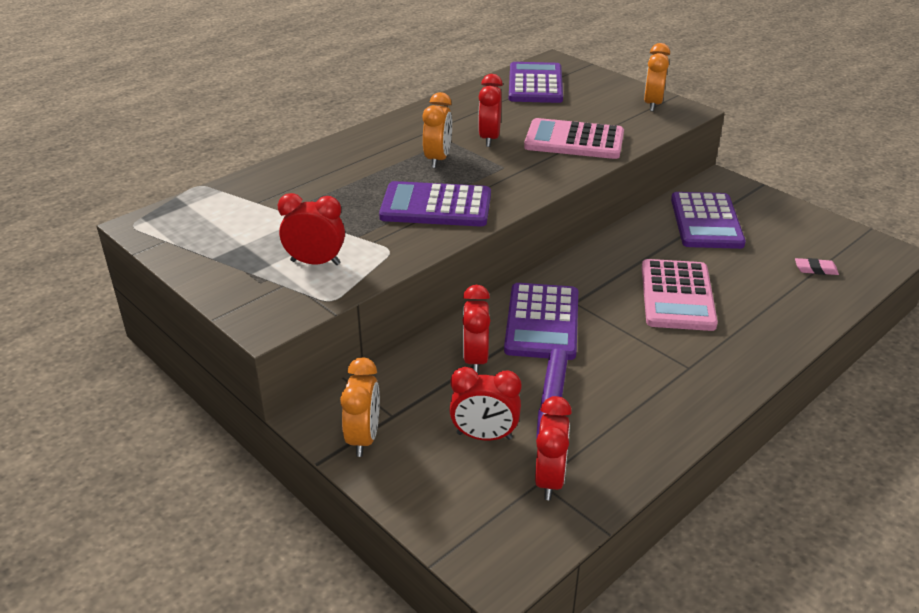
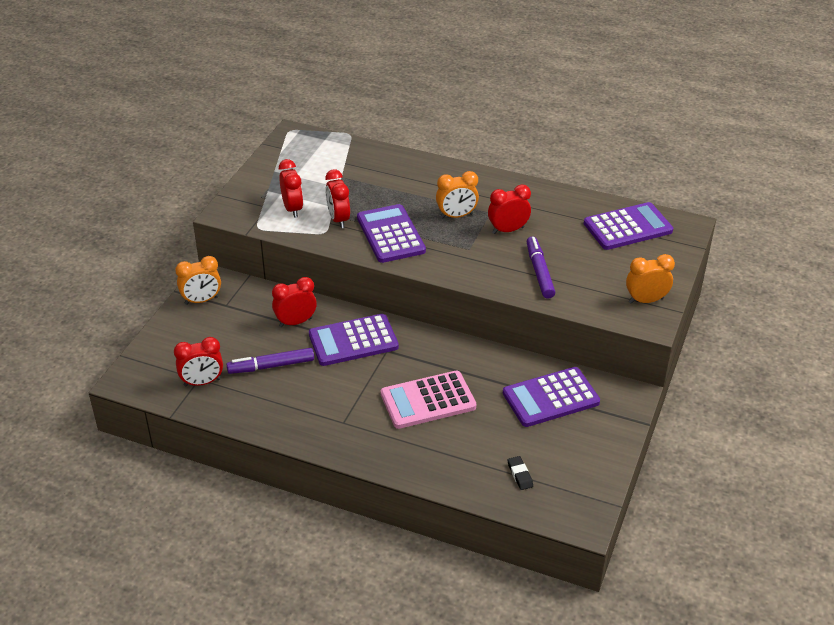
camera: 65 degrees right, 5 degrees up
(484, 436) = (226, 346): red clock -> red clock (338, 219)
(574, 140) = (539, 272): pink calculator -> purple marker
(815, 269) = (520, 475): pink eraser -> black eraser

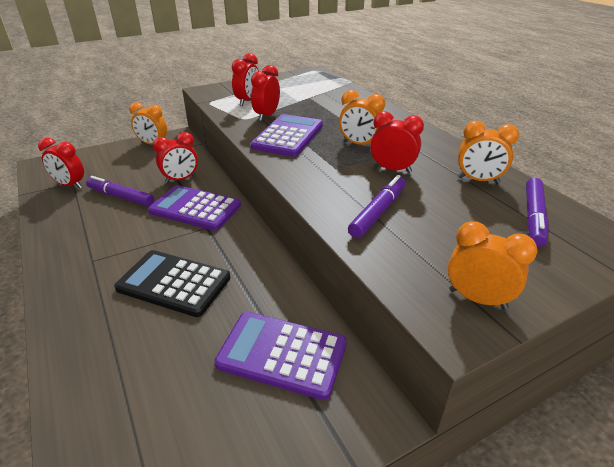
camera: 40 degrees right, 5 degrees down
(296, 322) = (180, 179): red clock -> red clock turned 135 degrees clockwise
(428, 400) = (174, 283): pink calculator -> black calculator
(520, 475) = (133, 422): black eraser -> none
(571, 212) = (478, 180): none -> orange clock
(628, 227) = (533, 217): purple calculator -> purple marker

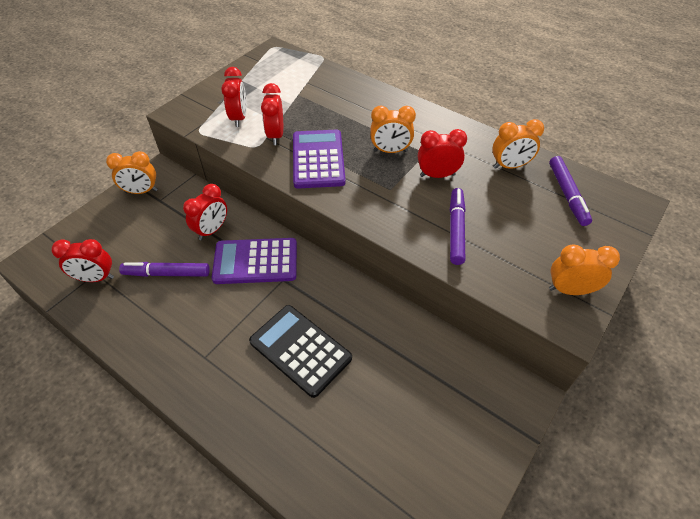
camera: 25 degrees left, 15 degrees up
(174, 283) = (300, 350): black calculator -> black calculator turned 45 degrees clockwise
(282, 354) = (433, 377): purple calculator -> none

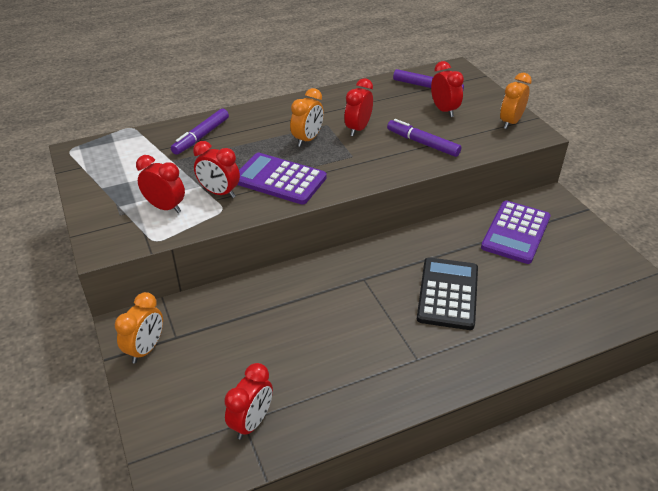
camera: 60 degrees left, 10 degrees down
(167, 274) = (293, 359): purple marker -> purple marker (201, 136)
(212, 230) = (260, 308): red clock -> red clock (444, 110)
(255, 261) = (328, 289): purple calculator -> purple calculator (515, 232)
(300, 350) = (448, 294): black calculator -> black calculator turned 120 degrees clockwise
(509, 166) = (378, 96): orange clock -> none

